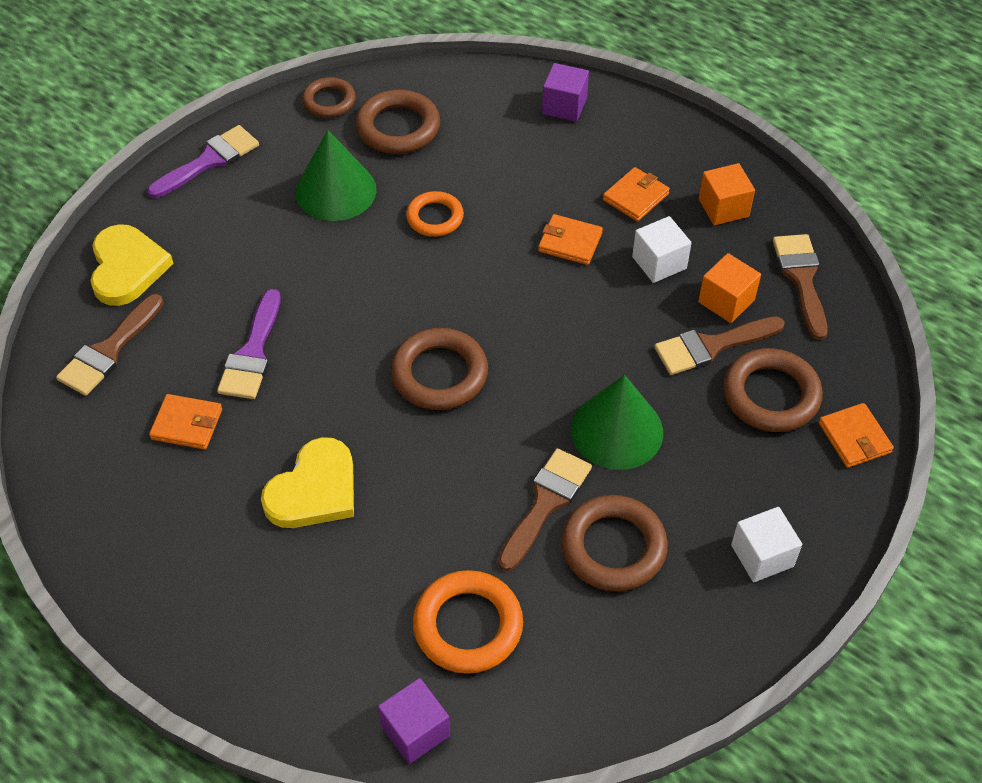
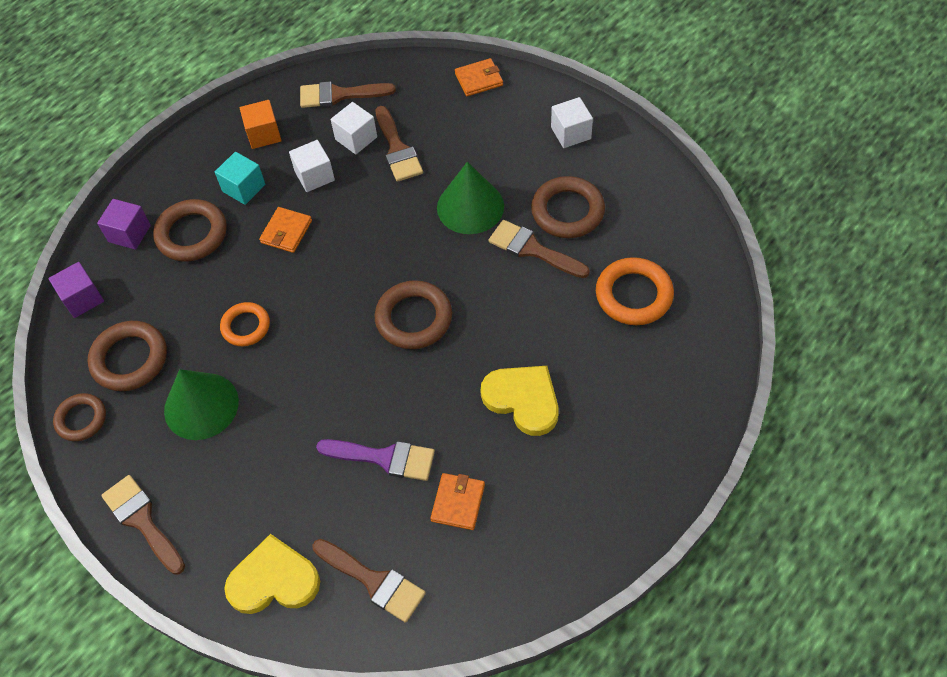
camera: 85 degrees left, 5 degrees up
(209, 161) = (142, 520): purple brush -> brown brush
(415, 730) = (715, 324): purple cube -> purple cube (82, 299)
(635, 197) = (244, 188): orange wallet -> turquoise cube
(726, 301) = (356, 138): orange cube -> white cube
(771, 395) = (442, 119): brown ring -> brown ring (192, 234)

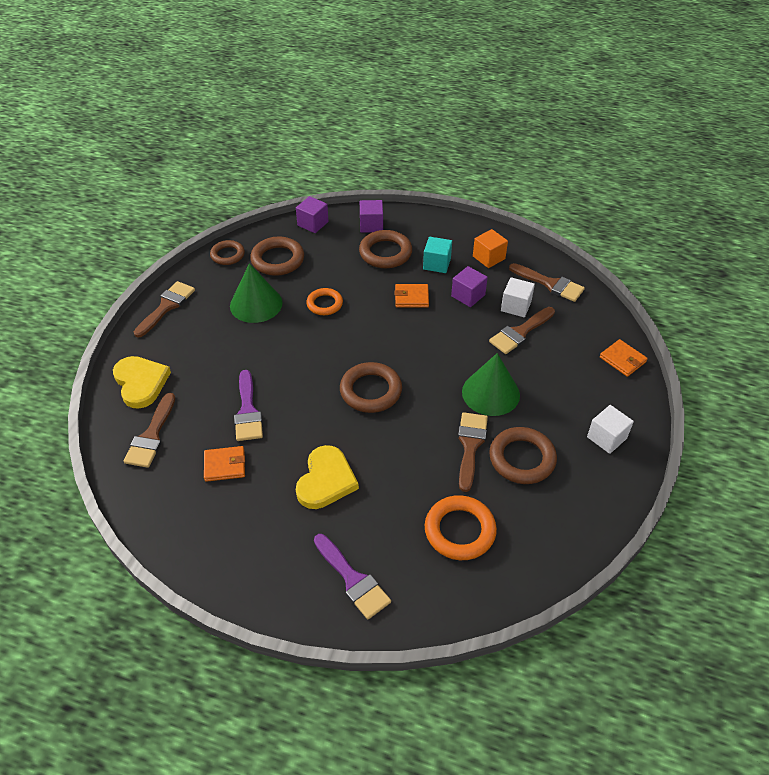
camera: 65 degrees right, 10 degrees down
(314, 176) = (468, 295): white cube -> purple cube
(339, 95) = (550, 284): brown brush -> brown brush turned 150 degrees clockwise
(659, 409) = (353, 580): none -> purple brush

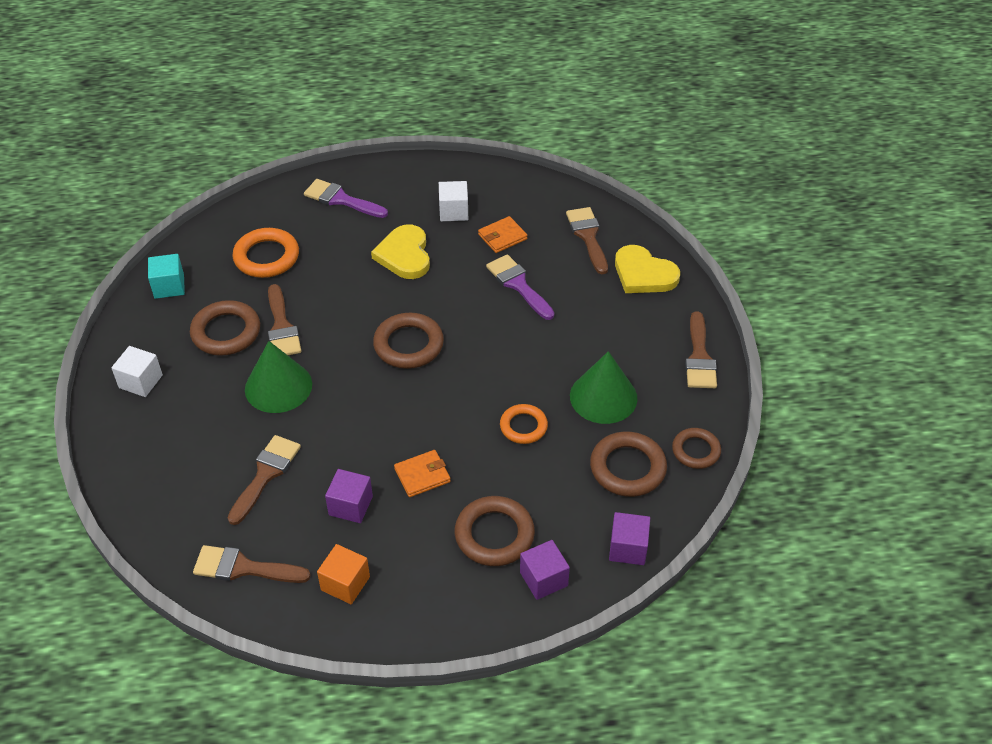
camera: 155 degrees right, 0 degrees up
(437, 264) = (414, 543): turquoise cube -> turquoise cube (169, 286)
(516, 306) = (282, 512): white cube -> white cube (453, 211)
(622, 359) = (129, 482): orange wallet -> none

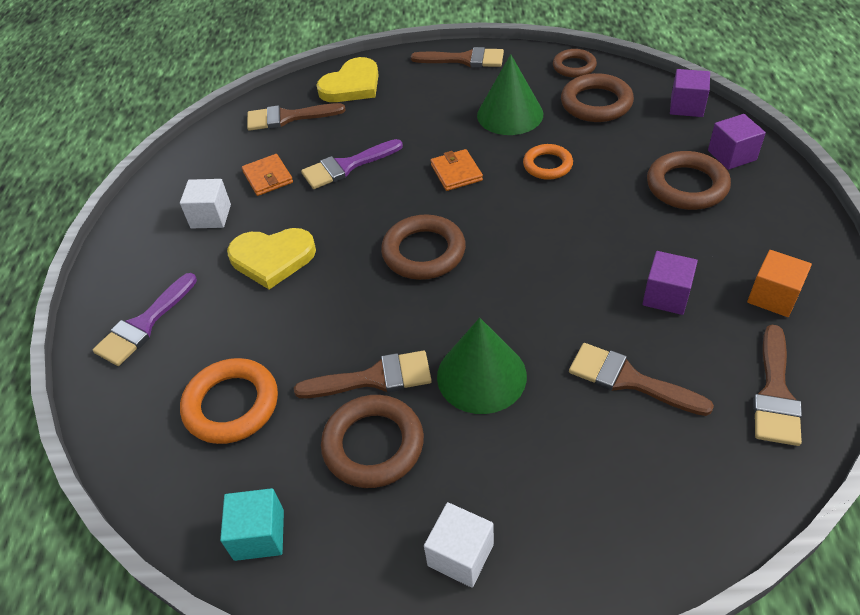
camera: 80 degrees left, 0 degrees up
(422, 475) = (617, 238): orange wallet -> orange wallet (456, 172)

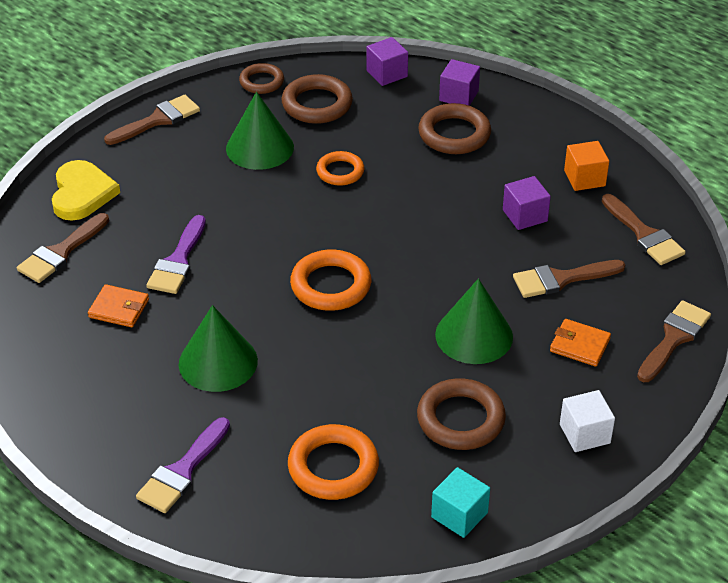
camera: 50 degrees left, 5 degrees down
(144, 325) = (182, 471): purple brush -> purple brush turned 45 degrees clockwise
(211, 216) = (114, 366): white cube -> none
(272, 258) = (218, 362): yellow heart -> green cone
(374, 378) = (408, 384): brown brush -> brown brush (674, 338)
(424, 252) = (331, 285): brown ring -> orange ring
(456, 172) = (277, 215): orange wallet -> orange wallet (579, 345)

